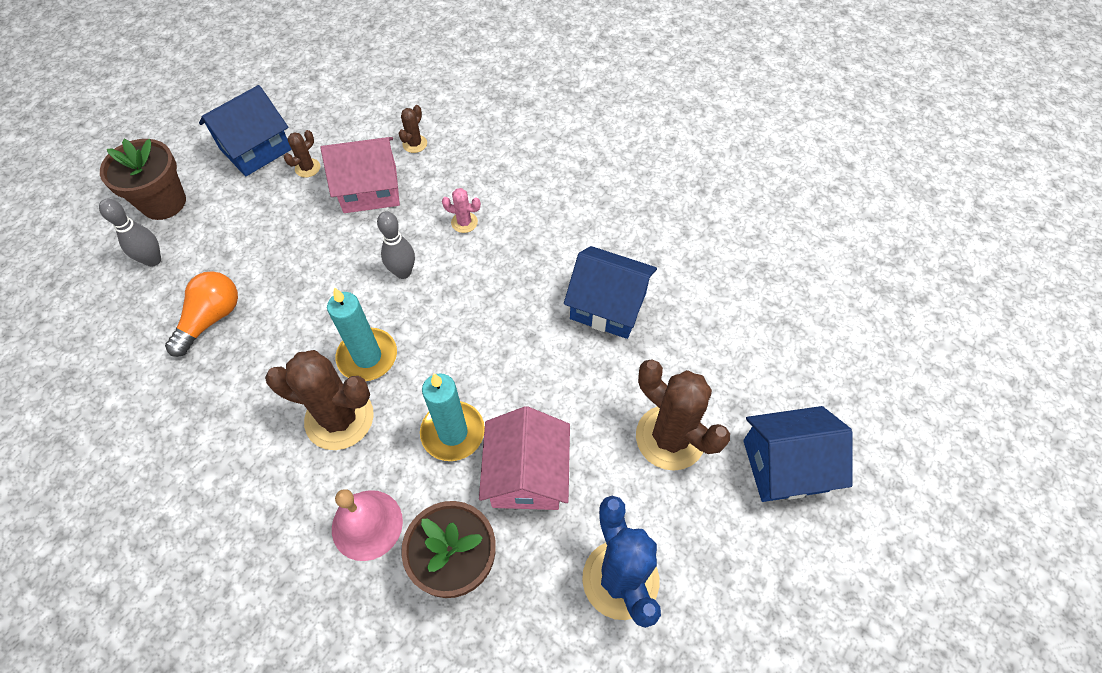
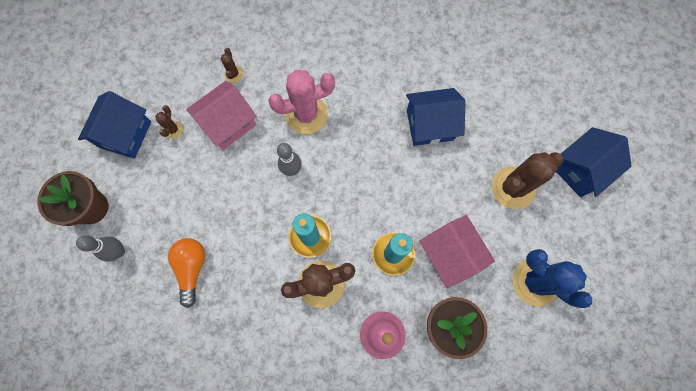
camera: 30 degrees left, 15 degrees up
(464, 222) = (306, 115): pink cactus -> pink cactus, size x2.20
(670, 437) = (513, 187): brown cactus -> brown cactus turned 45 degrees counterclockwise

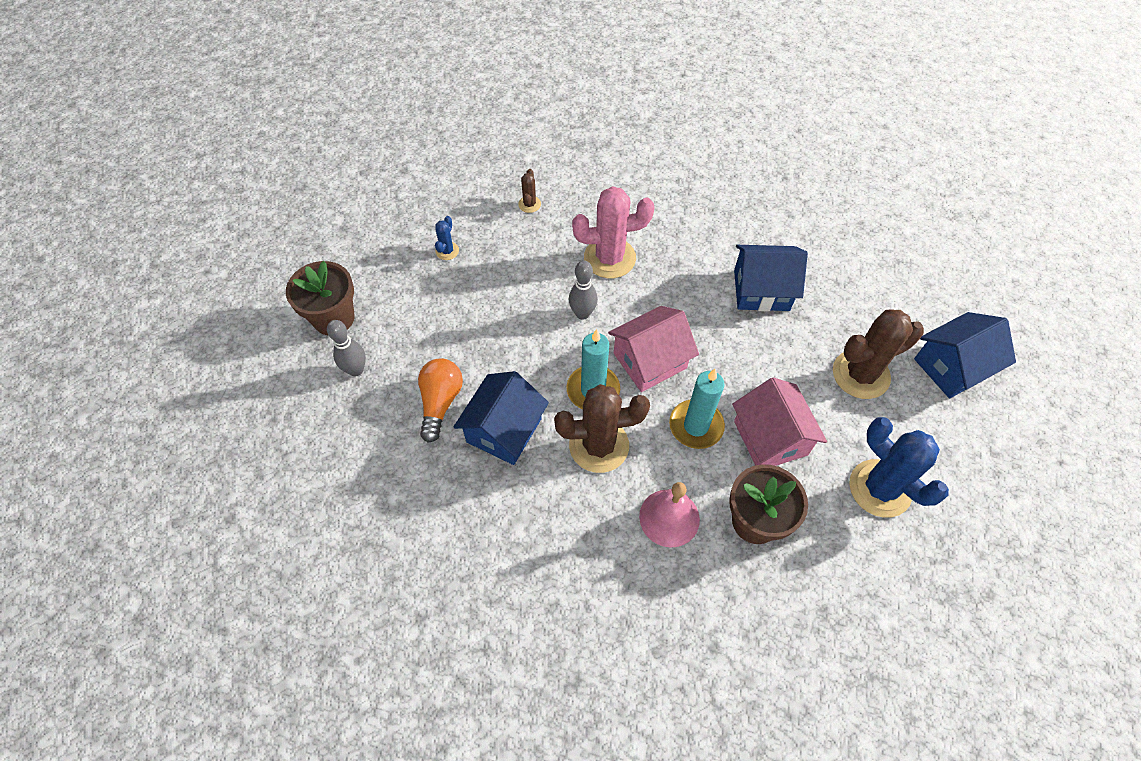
camera: 10 degrees right, 15 degrees down
(125, 134) = (389, 248): blue house -> blue house (504, 430)
(173, 129) = (447, 251): brown cactus -> blue cactus
(228, 123) = (513, 254): pink house -> pink house (649, 361)

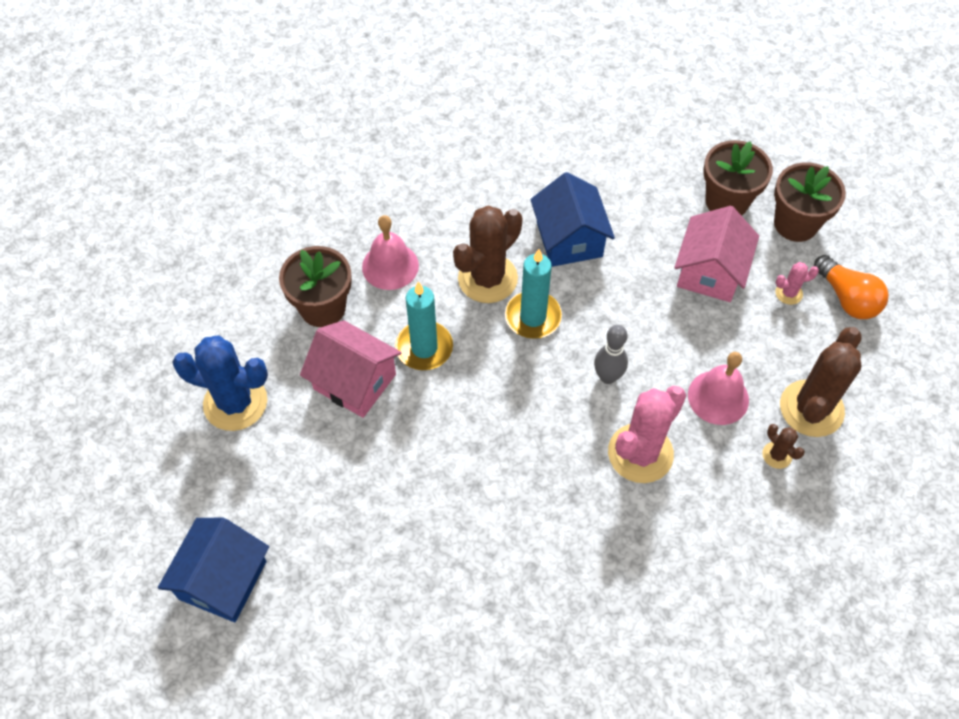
camera: 140 degrees right, 0 degrees up
(356, 370) = (726, 201): grey bowling pin -> brown flower pot
(402, 279) = (788, 293): none -> pink cactus
(440, 402) = (637, 224): orange light bulb -> orange light bulb (847, 298)
(447, 251) = (787, 346): blue cactus -> none
(526, 254) = (718, 397): none -> pink bell
(649, 361) = (509, 376): pink house -> pink house (710, 272)
(761, 290) = (466, 530): blue house -> none
(860, 374) = (310, 503): brown cactus -> brown cactus (811, 408)

